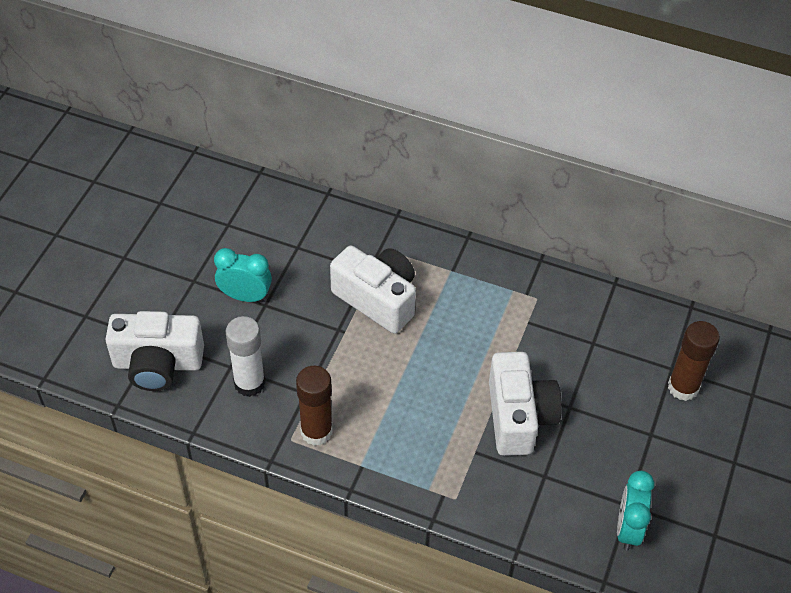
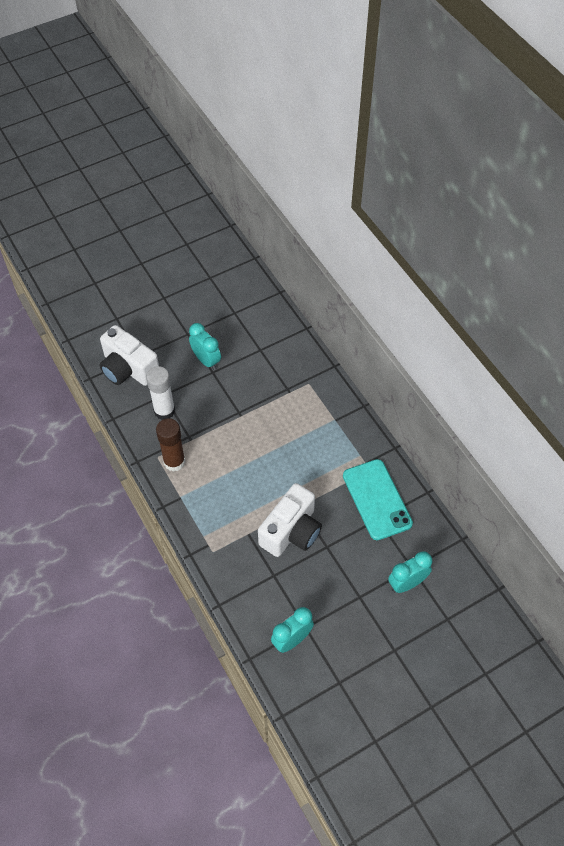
camera: 40 degrees right, 5 degrees up
(377, 299) = (276, 409): white camera -> none
(573, 324) = (377, 499): none -> turquoise phone
(683, 387) = (407, 583): brown glue stick -> turquoise clock

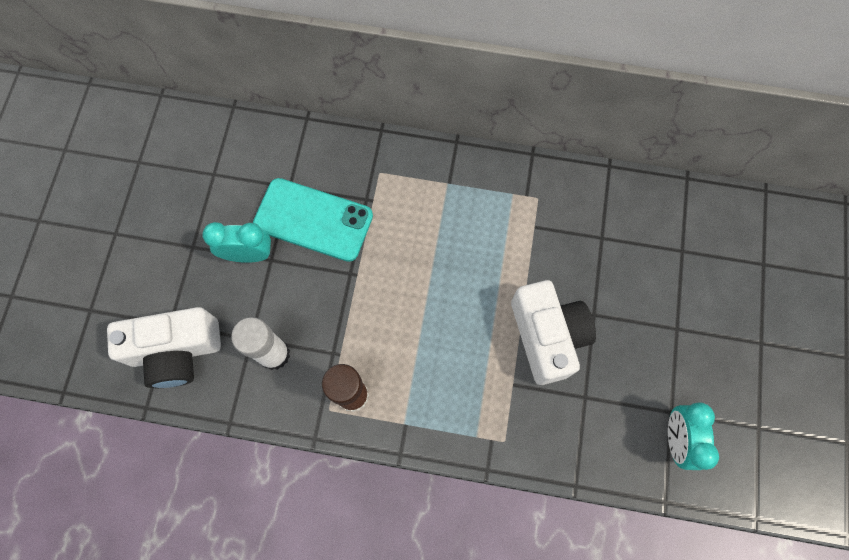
camera: 50 degrees left, 15 degrees up
(377, 499) = (579, 220): turquoise phone -> turquoise phone (313, 219)
(407, 583) = (697, 270): turquoise clock -> none

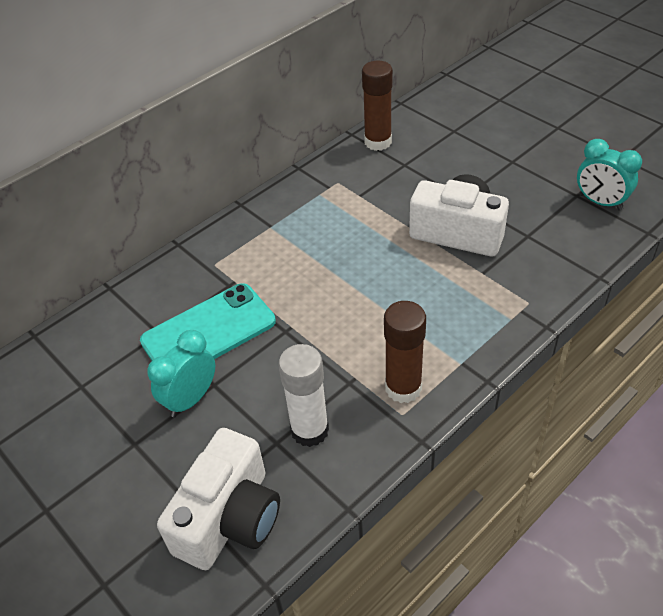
camera: 50 degrees left, 25 degrees down
(615, 195) = (378, 142): none -> brown glue stick

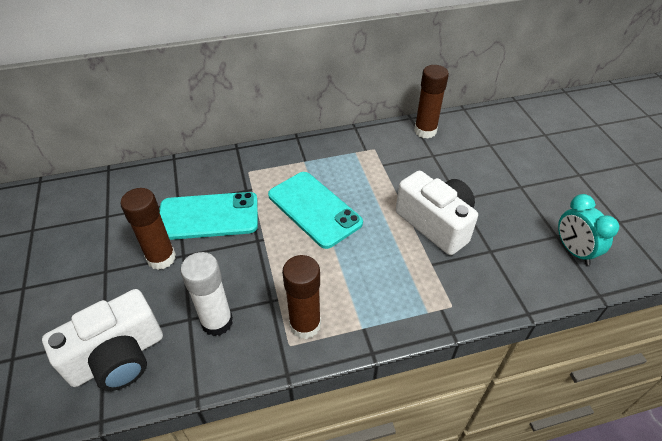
camera: 25 degrees right, 0 degrees up
(191, 399) = (161, 258): turquoise clock -> brown glue stick
(322, 272) = (314, 209): none -> turquoise phone

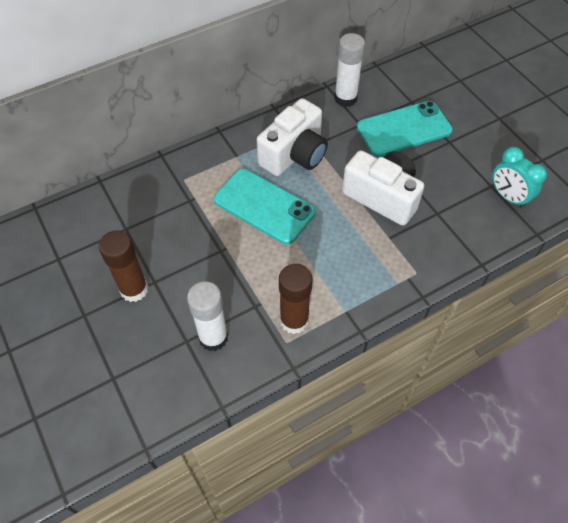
camera: 15 degrees left, 10 degrees up
(118, 357) = (135, 391): white camera -> white camera (294, 154)
(208, 216) = (163, 236): turquoise phone -> turquoise phone (404, 129)
(425, 131) = (345, 98): brown glue stick -> white glue stick

